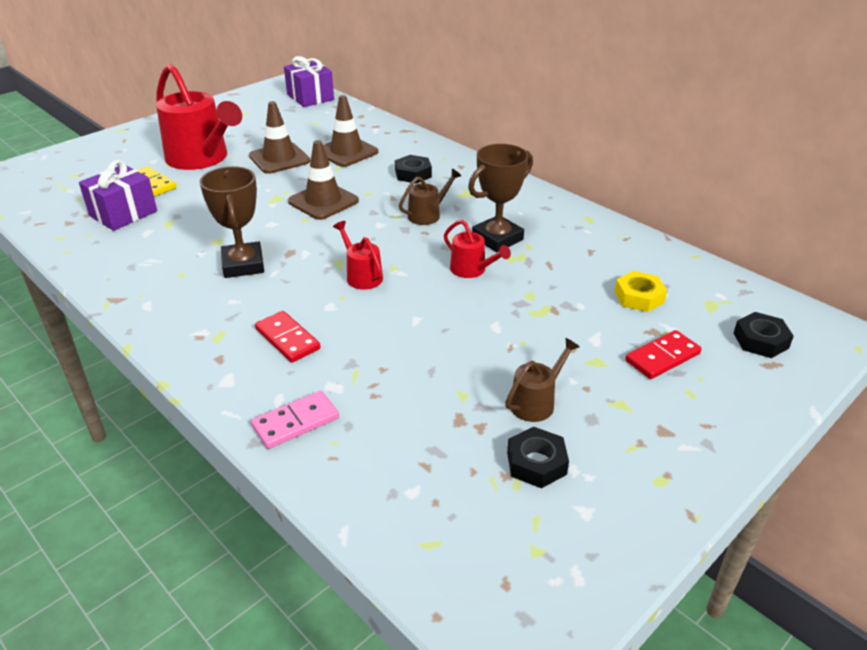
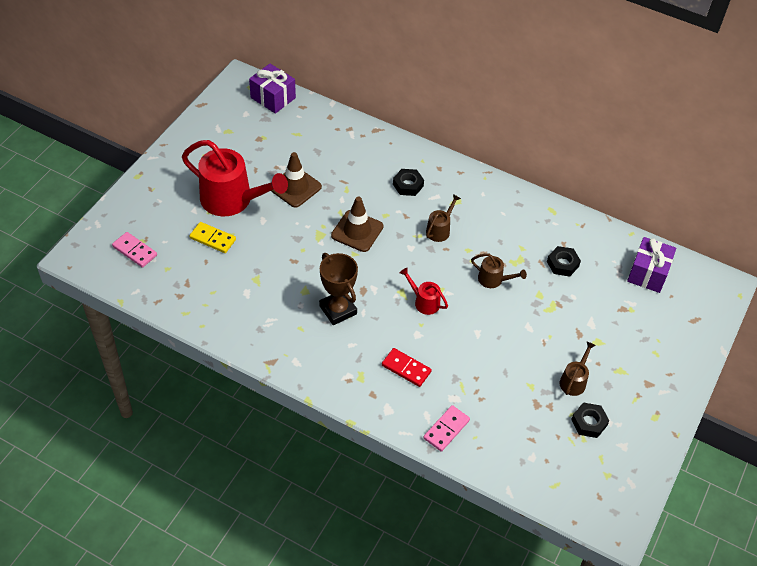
camera: 20 degrees left, 15 degrees up
(58, 181) = (134, 251): none -> pink domino
(123, 213) = (215, 277): purple gift -> purple gift (648, 273)
(346, 152) = (343, 168): brown traffic cone -> none
(472, 270) = (494, 280): red watering can -> brown watering can
(497, 238) = (498, 244): brown trophy -> none
(639, 297) = (606, 281): yellow nut -> none
(662, 357) = (634, 329): red domino -> none
(760, 340) = (685, 302): black nut -> black nut (562, 264)

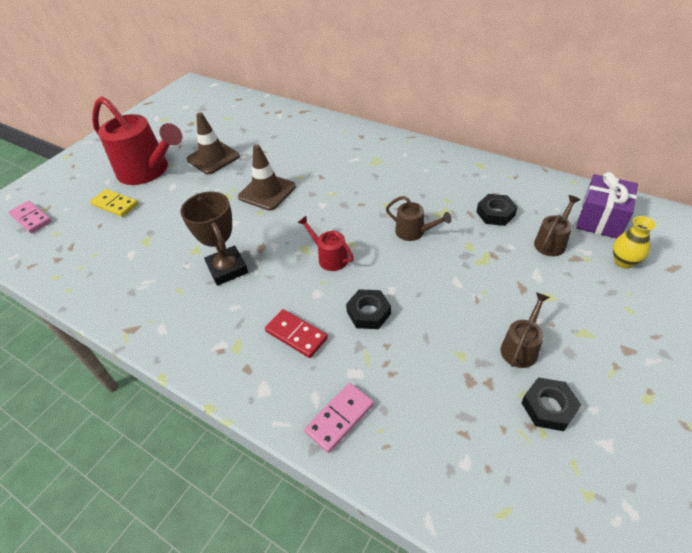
camera: 10 degrees right, 5 degrees down
(273, 98) = (213, 94): purple gift -> none
(408, 185) = (327, 151): black nut -> black nut (368, 313)
(440, 229) = (356, 187): brown watering can -> brown watering can (552, 242)
(659, 313) = (623, 262): none -> yellow vase

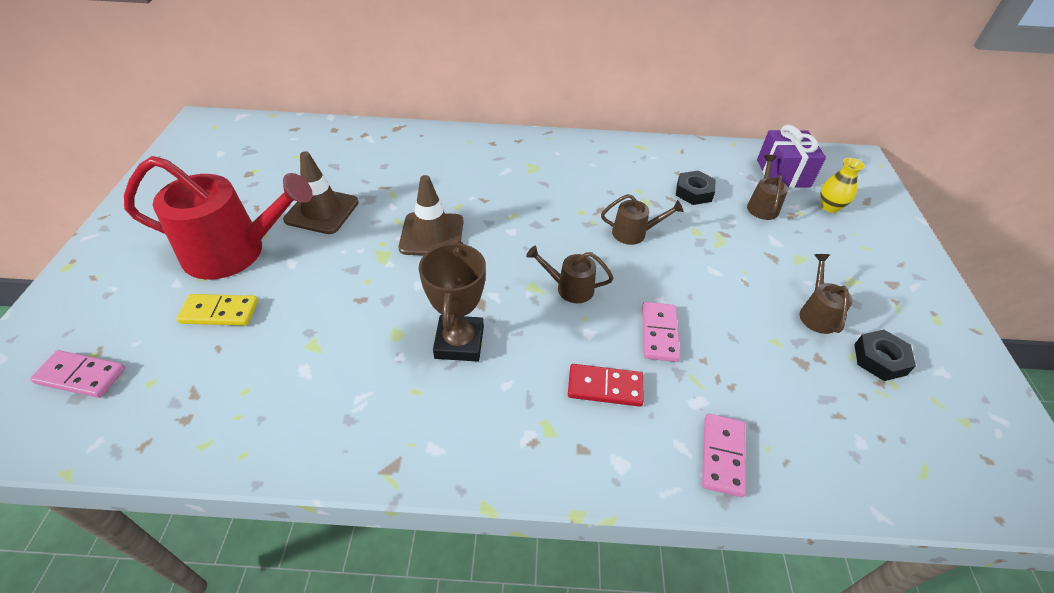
camera: 35 degrees left, 0 degrees up
(227, 269) = (459, 342): brown trophy -> brown trophy turned 60 degrees clockwise
(329, 257) = (569, 288): red watering can -> brown watering can
(368, 313) = (659, 333): black nut -> pink domino

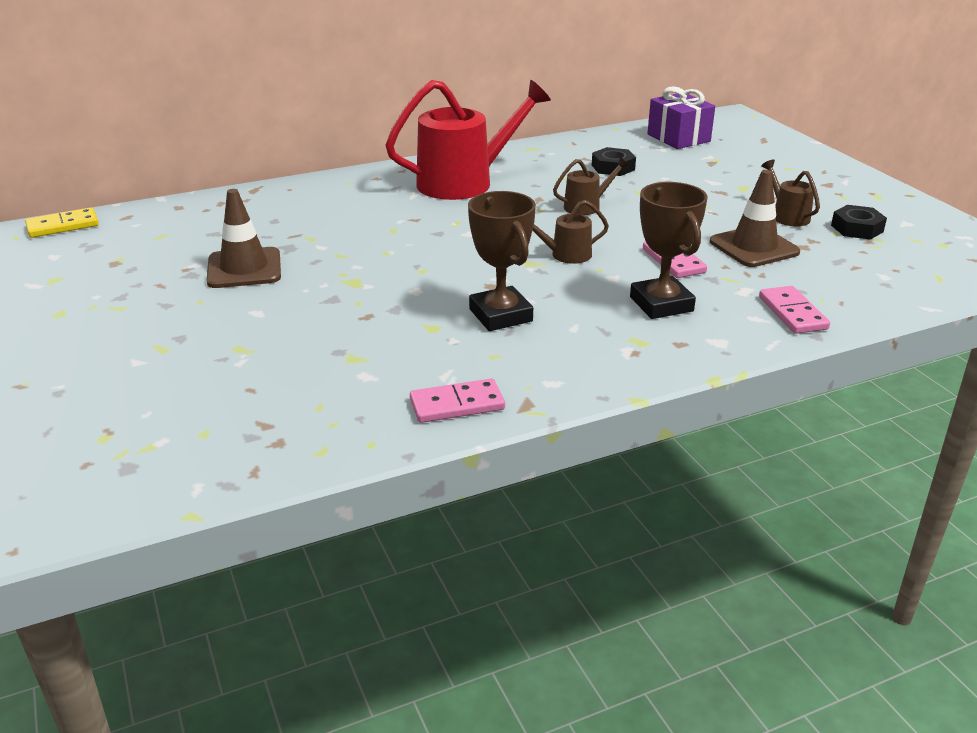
camera: 25 degrees left, 15 degrees down
(81, 376) = (112, 453): pink domino -> pink domino (457, 405)
(219, 312) = (219, 366): yellow domino -> yellow domino (63, 226)
(235, 252) = (179, 322): red watering can -> red watering can (465, 182)
(432, 235) = (389, 255): brown traffic cone -> brown traffic cone (754, 247)
(605, 387) = (661, 304): red domino -> brown trophy
(762, 206) = (681, 162): brown watering can -> none
(829, 207) = (737, 150): yellow vase -> none

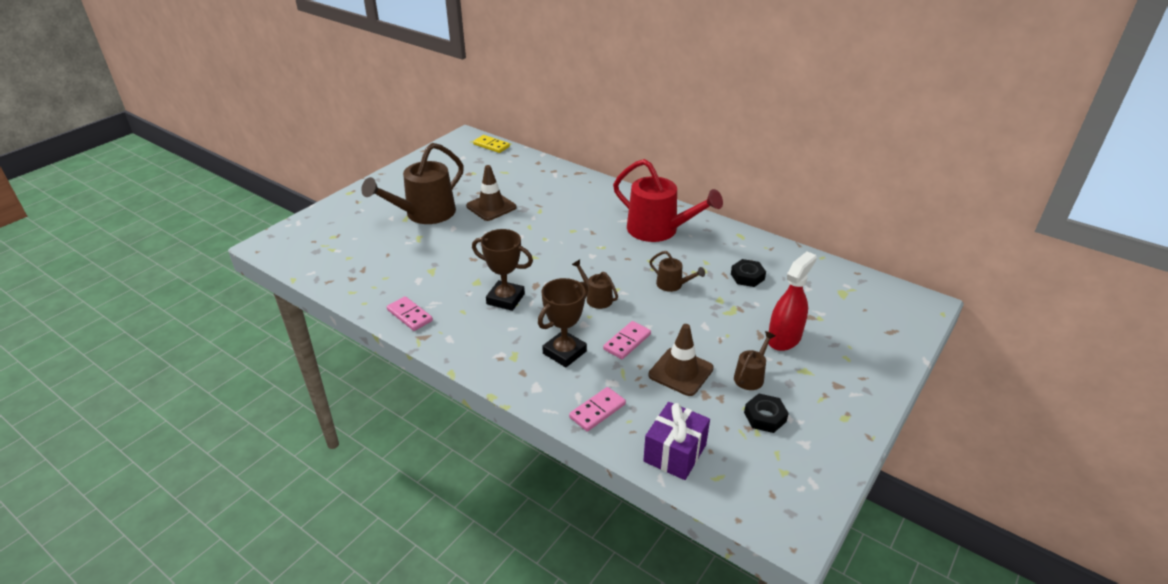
camera: 60 degrees right, 5 degrees up
(176, 327) = (424, 214): none -> brown watering can
(500, 315) = (505, 299): brown trophy -> brown trophy turned 75 degrees clockwise
(678, 138) = (839, 289): purple gift -> purple gift (675, 453)
(737, 183) = (784, 338): none -> red spray bottle

